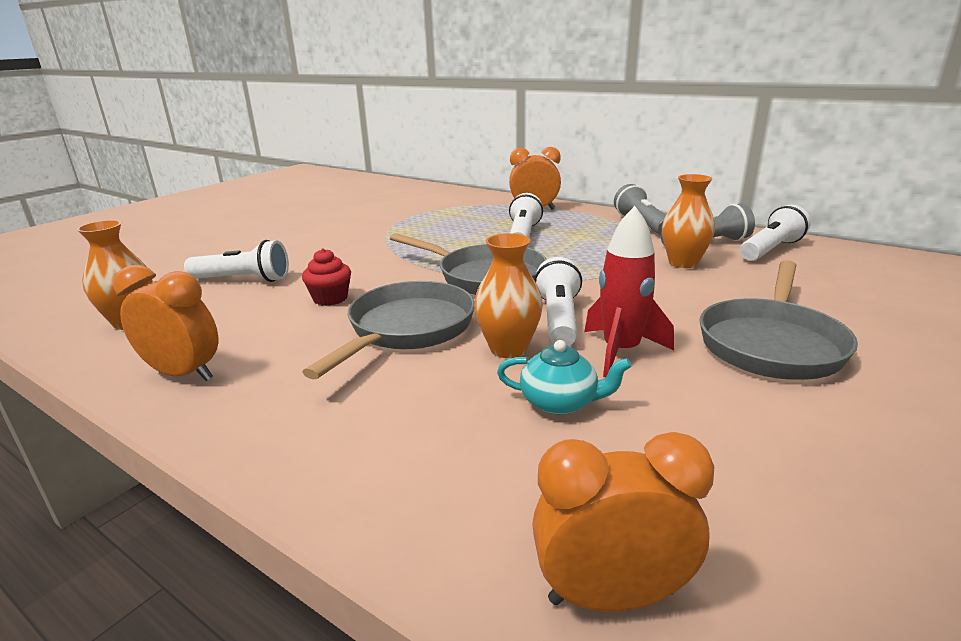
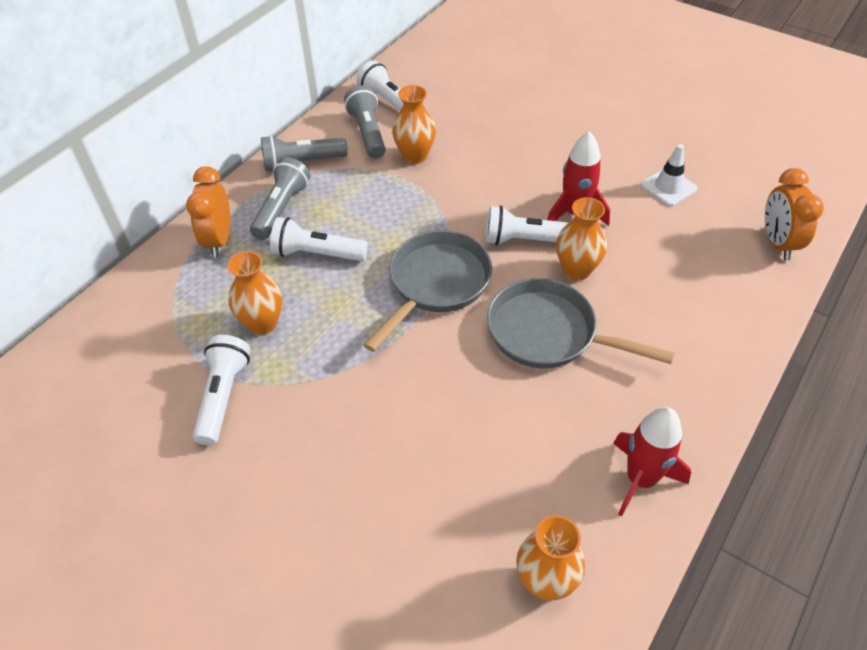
camera: 90 degrees left, 25 degrees up
(184, 374) = (640, 479): orange clock -> red rocket
(243, 279) = (427, 506): white flashlight -> white flashlight (223, 396)
(330, 298) = (484, 403): red cupcake -> none
(446, 226) = (262, 323): none -> orange vase
(560, 402) = (641, 248): turquoise teapot -> none
(576, 222) = (281, 208): none -> grey flashlight
(733, 445) = (668, 187): none -> white traffic cone
(771, 343) = (558, 146): grey pan -> none

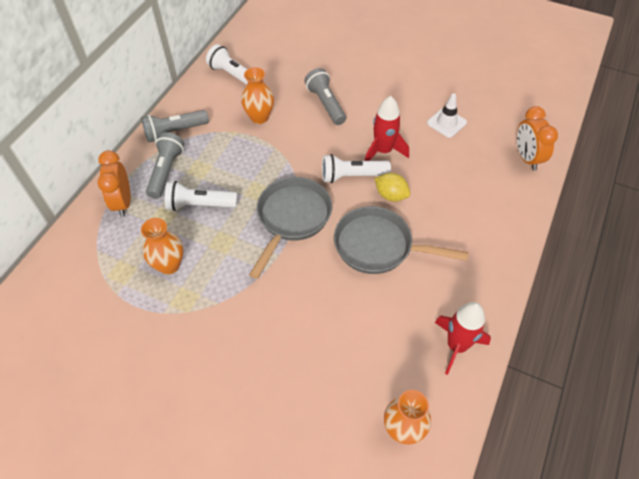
camera: 10 degrees left, 5 degrees up
(223, 396) = (150, 325): white flashlight -> none
(367, 133) = (220, 102): grey flashlight -> grey flashlight (325, 104)
(576, 270) = (391, 195): orange vase -> yellow lemon

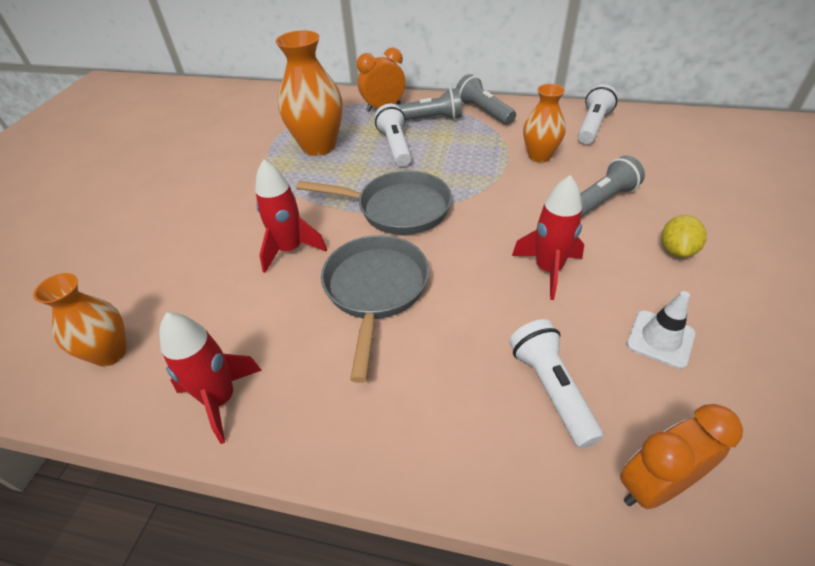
camera: 80 degrees right, 10 degrees down
(169, 265) = (319, 146): orange vase -> orange vase, size x1.60
(318, 298) = (290, 249): none -> red rocket
(352, 176) = (485, 246): white flashlight -> white flashlight (550, 389)
(391, 195) = (468, 290): yellow lemon -> yellow lemon (676, 250)

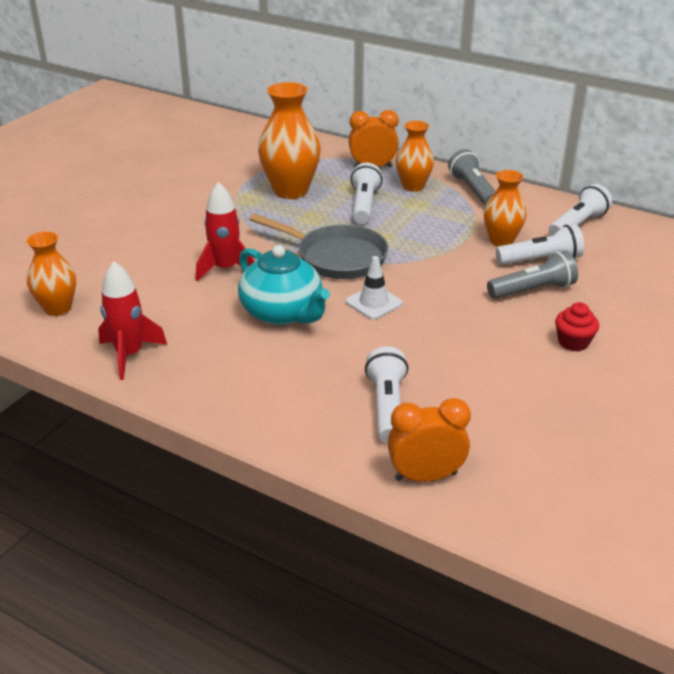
camera: 15 degrees right, 10 degrees down
(375, 290) = (283, 313): grey pan -> turquoise teapot
(430, 119) = (413, 186): grey flashlight -> orange vase
(548, 270) = (442, 331): red rocket -> none
(586, 167) = (540, 260): none -> white flashlight
(660, 339) = (504, 397): white traffic cone -> white traffic cone (374, 303)
(676, 250) = (573, 342): yellow lemon -> red cupcake

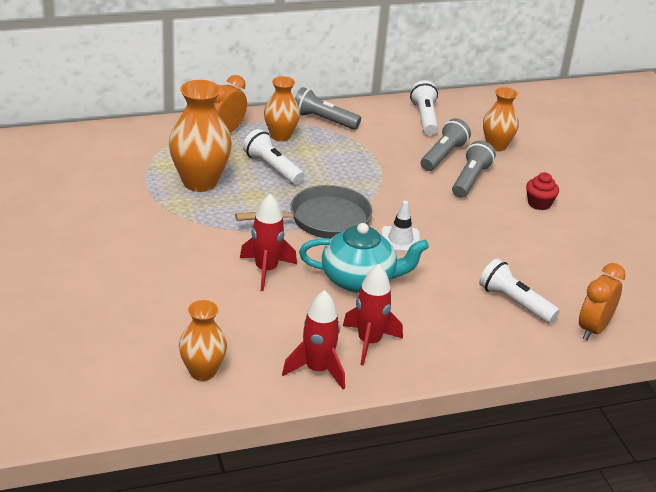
camera: 50 degrees left, 0 degrees up
(203, 360) = (369, 342): none -> red rocket
(501, 241) = (401, 153): orange vase -> orange vase (496, 146)
(540, 260) = (443, 155): white flashlight -> grey flashlight

